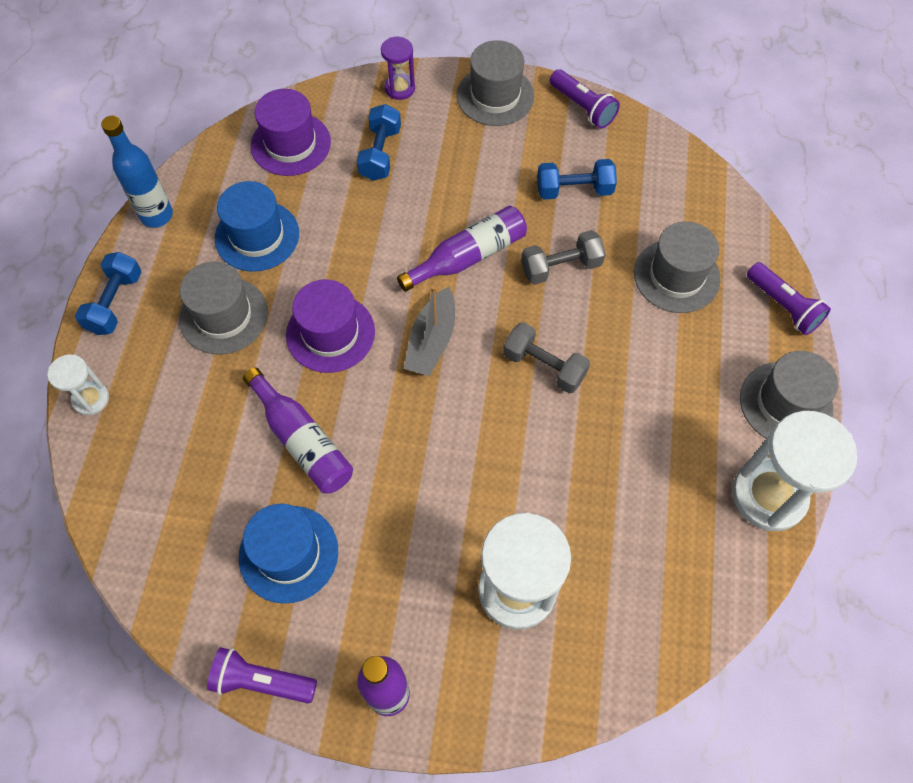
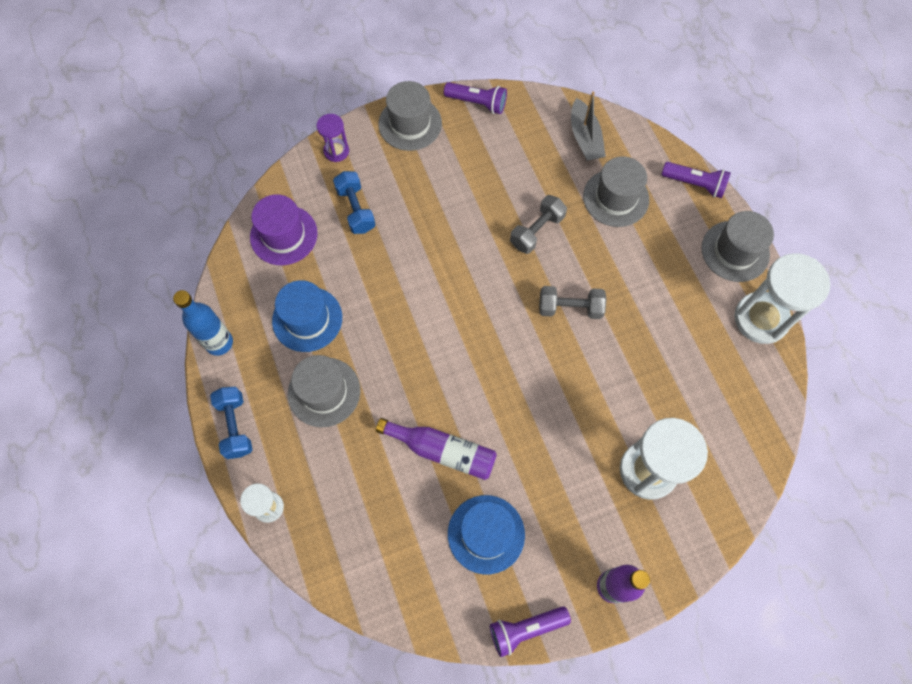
camera: 30 degrees left, 5 degrees up
(330, 333) = (410, 363): purple hat -> none
(431, 341) = (484, 331): grey boat -> grey boat (585, 138)
(468, 256) = (469, 256): purple bottle -> none
(574, 190) = (510, 169): blue dumbbell -> none

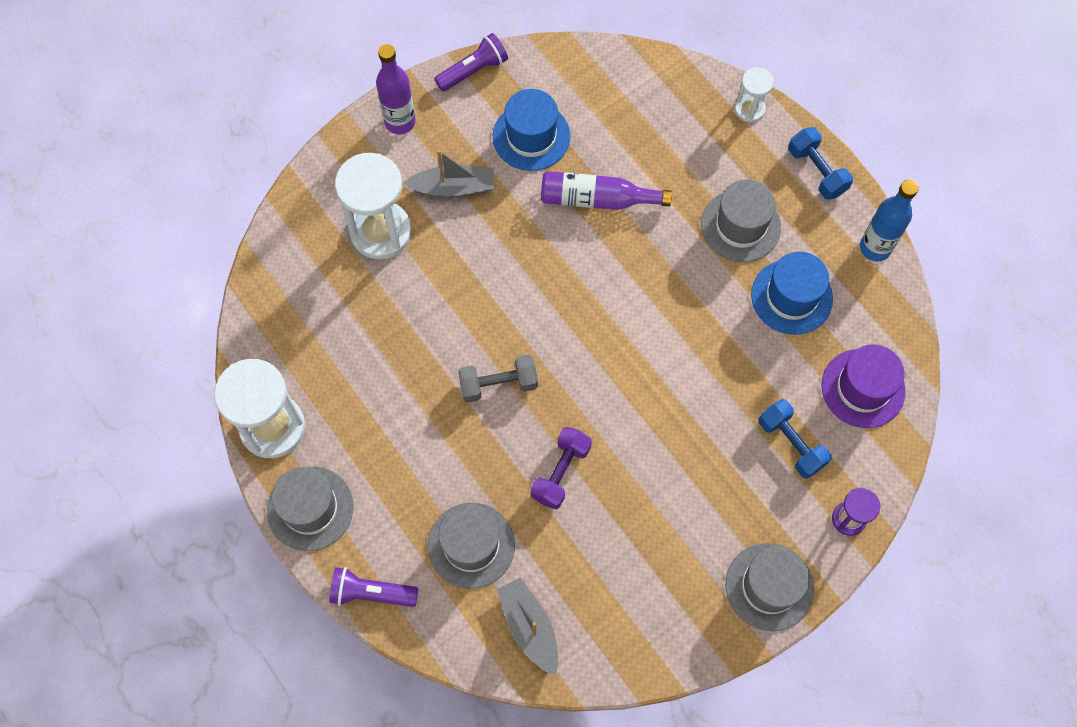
camera: 165 degrees right, 0 degrees up
(477, 103) = (690, 645): purple flashlight -> none
(536, 231) = (561, 472): grey dumbbell -> purple dumbbell
(572, 498) = (453, 188): none -> grey boat

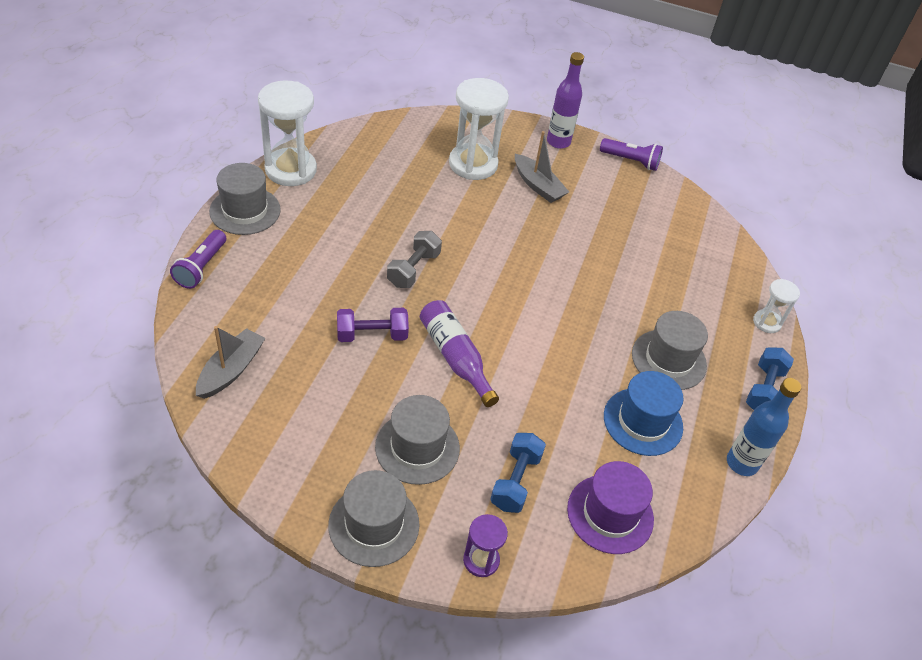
camera: 50 degrees right, 20 degrees down
(371, 593) = (201, 267): purple flashlight -> purple flashlight turned 135 degrees counterclockwise
(471, 545) = (276, 307): grey hat -> grey hat (417, 447)
(498, 384) = (413, 269): grey dumbbell -> grey dumbbell turned 75 degrees clockwise
(531, 136) = (615, 209): blue hat -> none
(596, 199) = (604, 263): purple bottle -> purple bottle (455, 357)

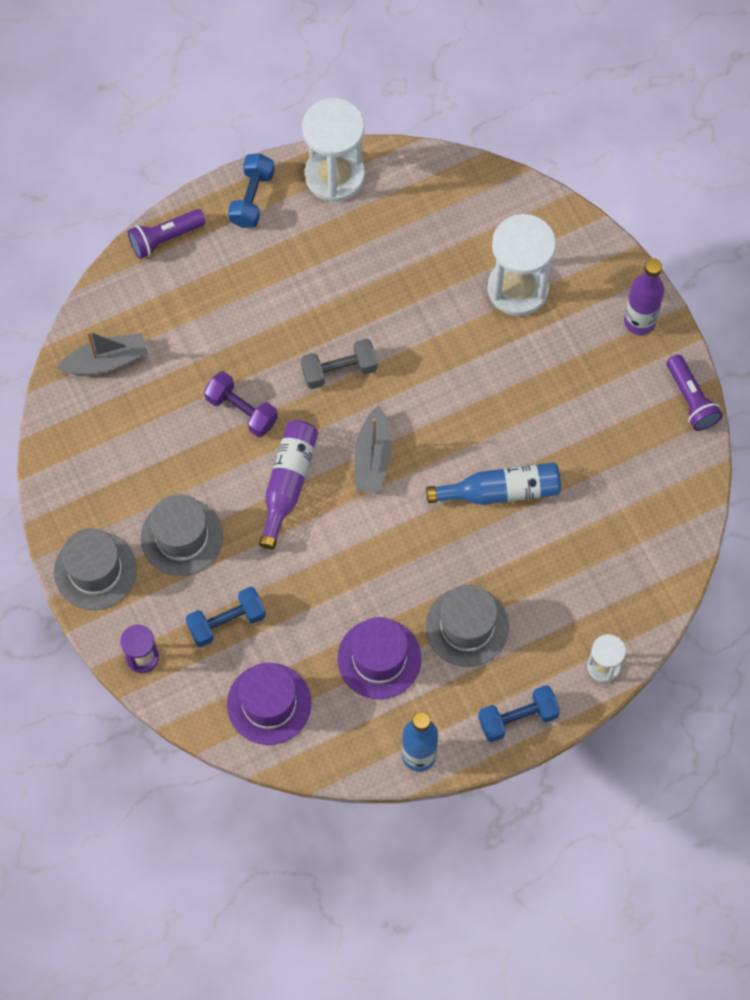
camera: 50 degrees right, 20 degrees up
(245, 210) = (252, 198): grey hat -> blue dumbbell
(538, 186) = (556, 361): grey boat -> grey boat (372, 457)
(592, 270) = (501, 491): none -> blue bottle
(643, 421) = (379, 658): blue hat -> purple hat

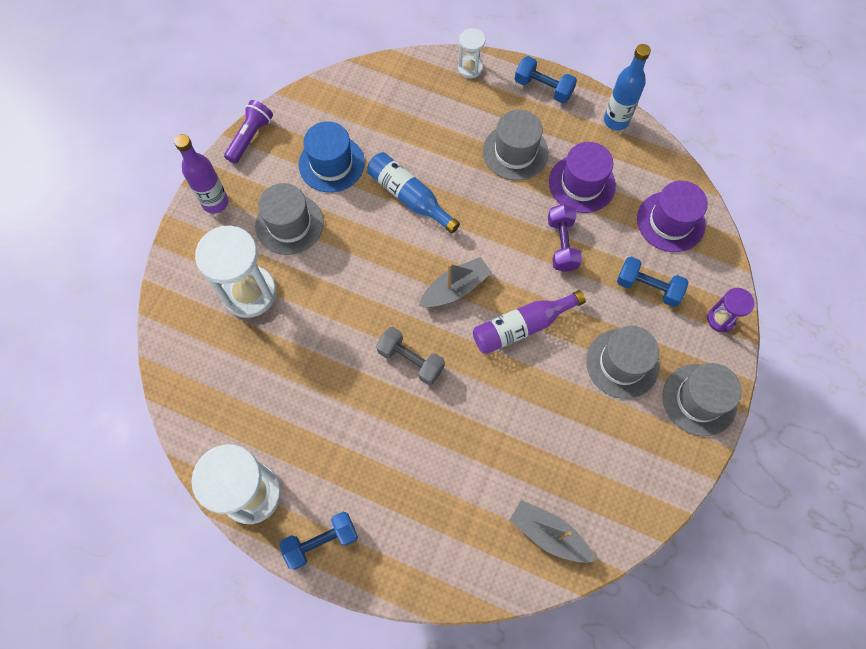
camera: 130 degrees left, 0 degrees up
(165, 238) = (411, 581): purple flashlight -> none
(241, 410) = (498, 401): purple dumbbell -> purple dumbbell (562, 244)
(561, 368) = (289, 224): none -> grey hat
(597, 450) = (331, 164): none -> blue hat

